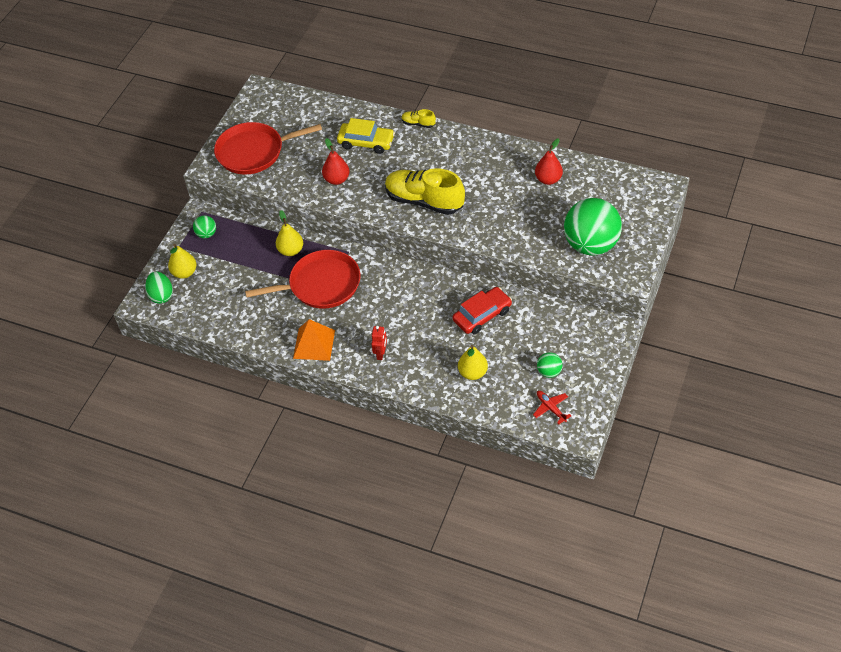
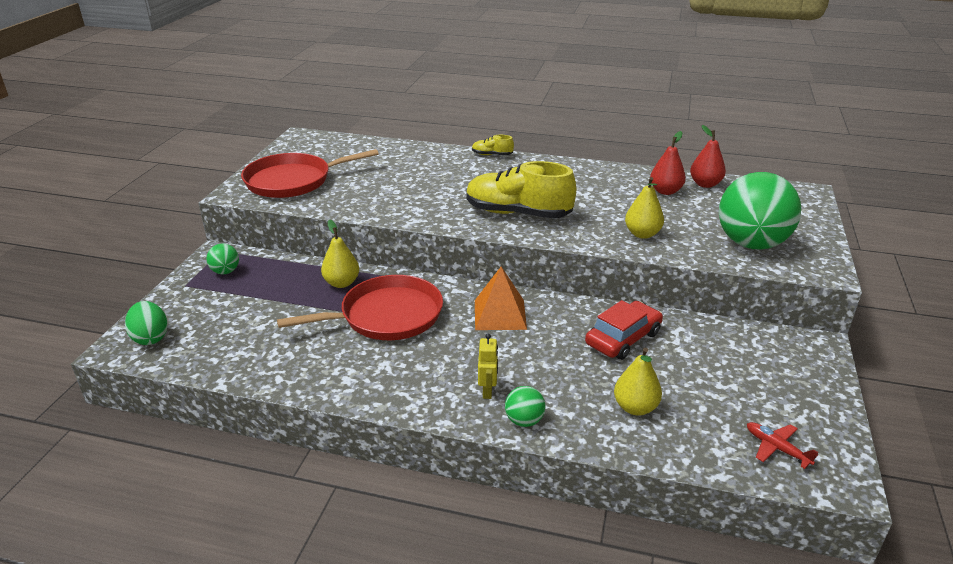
camera: 10 degrees left, 20 degrees down
(184, 272) = (189, 311): yellow pear -> yellow pear (642, 234)
(314, 344) = (383, 384): orange pyramid -> orange pyramid (500, 314)
(337, 179) = (401, 199): red pear -> red pear (705, 184)
(366, 142) = (432, 170): yellow car -> none
(381, 354) = (487, 391): red robot -> yellow robot
(549, 372) = (749, 400): green ball -> green ball (524, 421)

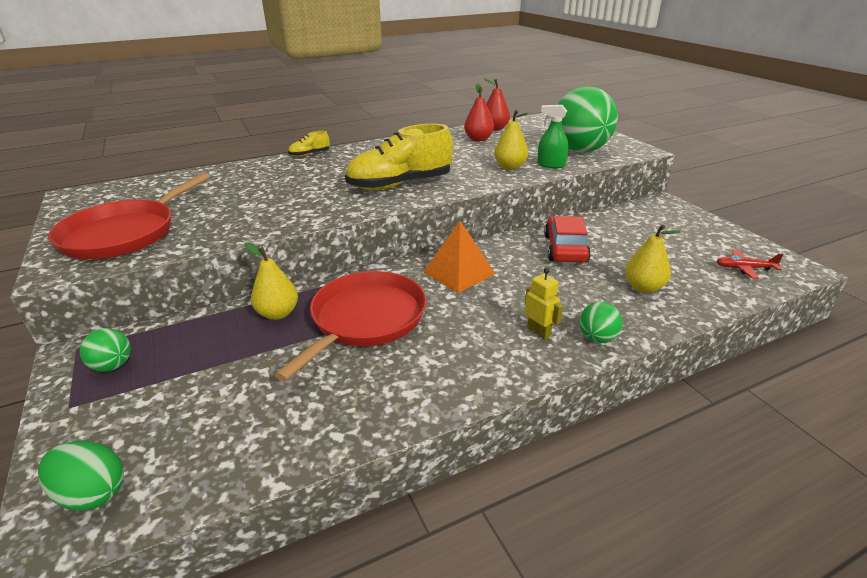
camera: 40 degrees left, 0 degrees up
(688, 247) = (551, 165): none -> green spray bottle

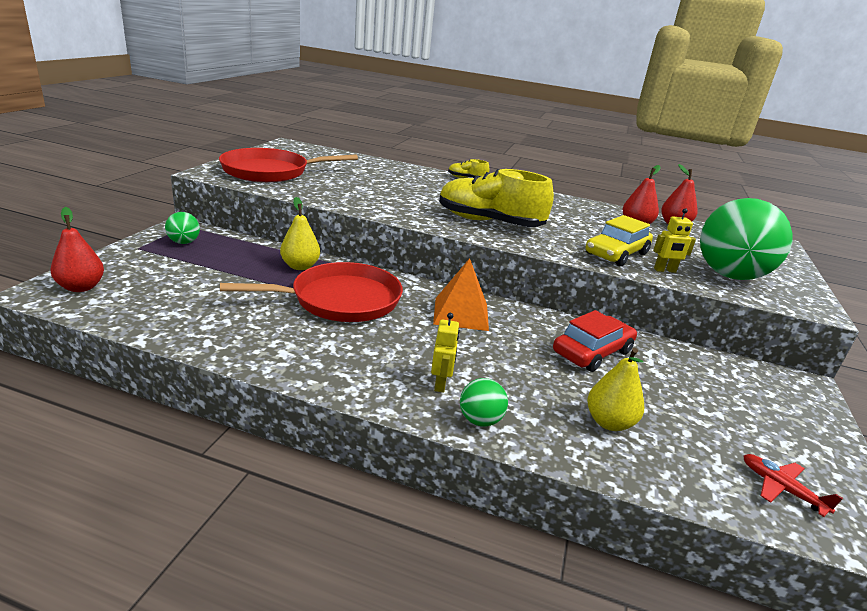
camera: 40 degrees right, 5 degrees down
(92, 493) = (81, 287): green egg -> red pear
(510, 167) = (616, 254): yellow pear -> yellow car
(551, 165) = (665, 270): green spray bottle -> yellow robot

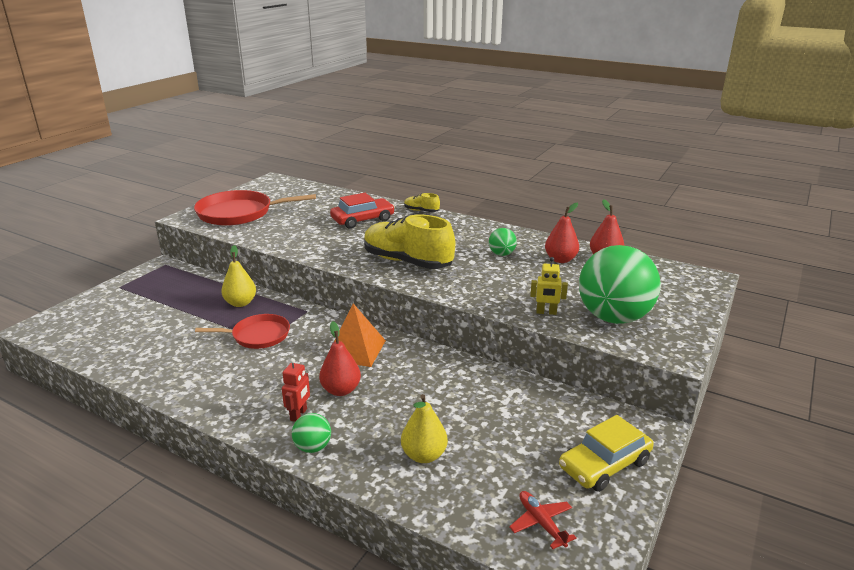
camera: 15 degrees right, 0 degrees up
(81, 287) = (64, 324): red pear -> red pear (341, 390)
(184, 242) = (157, 281): green ball -> green ball (501, 254)
(340, 300) = (258, 335): red pan -> red pan, size x0.62
(440, 384) = (299, 414): yellow robot -> red robot
(592, 352) = (455, 389): red car -> red car (363, 220)
(616, 254) = (510, 294): yellow car -> yellow car (604, 464)

